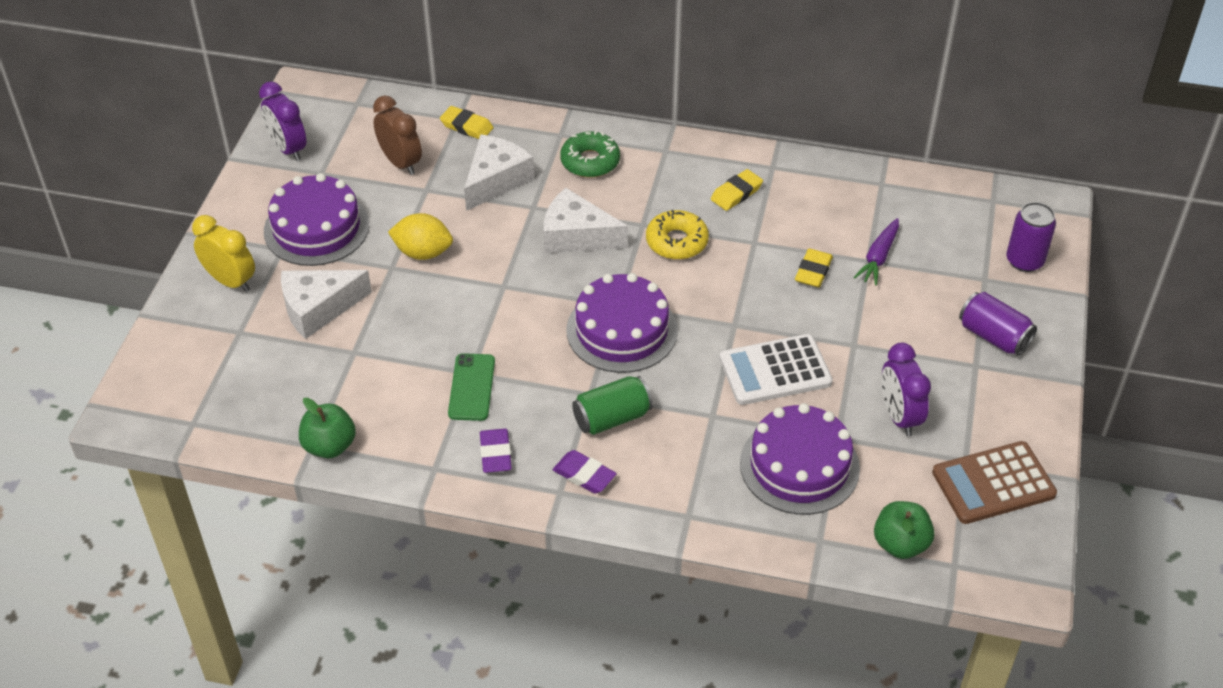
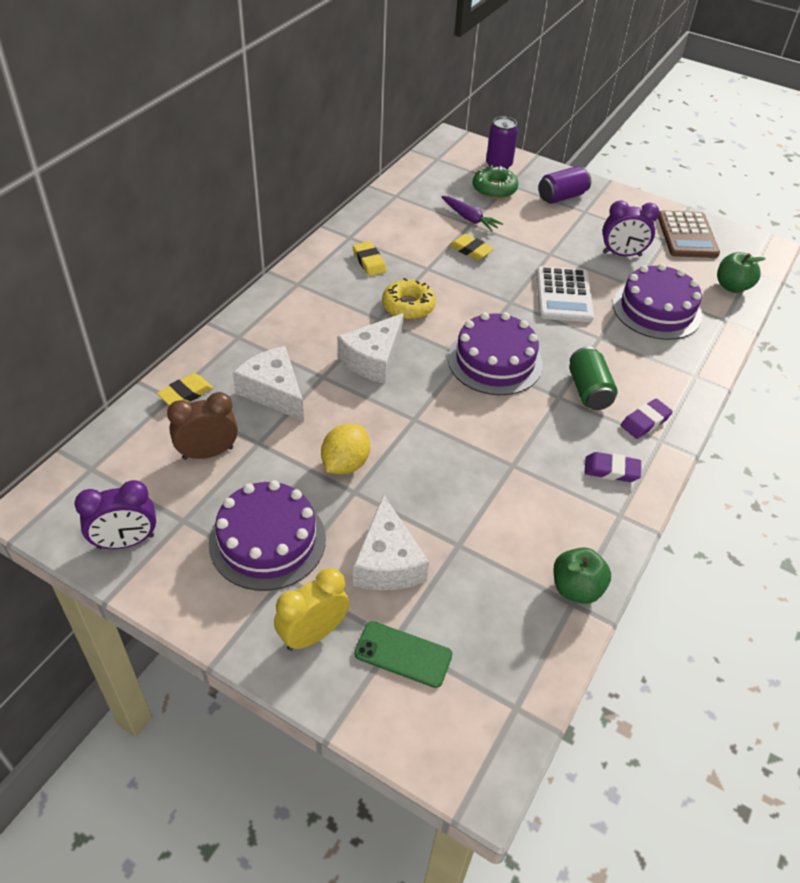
camera: 75 degrees left, 0 degrees up
(471, 387) = (530, 468): green phone -> green phone (403, 654)
(590, 161) = (285, 328): green donut -> green donut (494, 189)

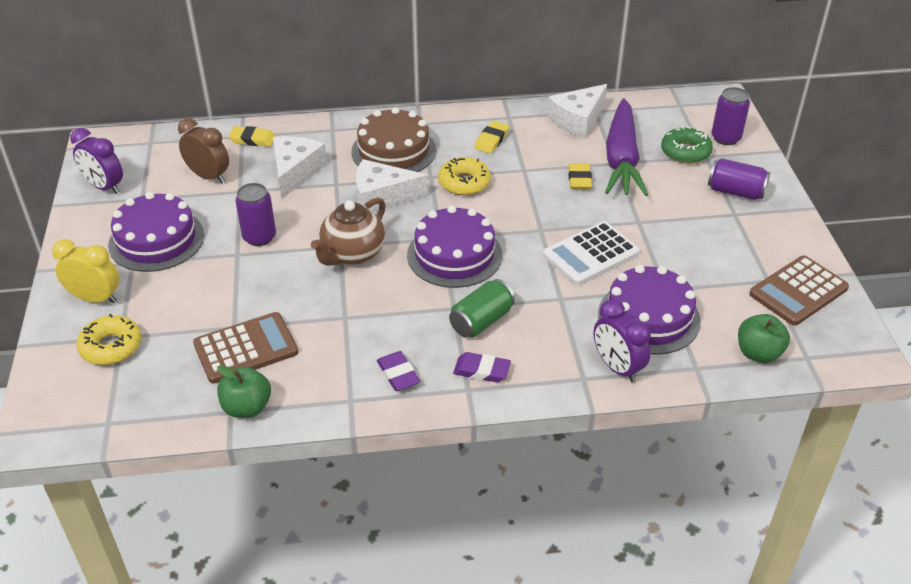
camera: 55 degrees right, 5 degrees down
(317, 319) = (393, 151): none -> brown cake
(345, 464) = (259, 237): yellow lemon -> purple can
(387, 562) = (186, 300): white cheese -> white cheese (577, 120)
(403, 654) = (111, 347): green phone -> yellow donut
(433, 417) = (352, 254): none -> brown teapot
(469, 219) = (621, 159): purple carrot -> purple carrot, size x2.05
(496, 551) = (246, 348): none -> brown calculator
(622, 254) = (702, 263): purple clock -> purple clock (617, 367)

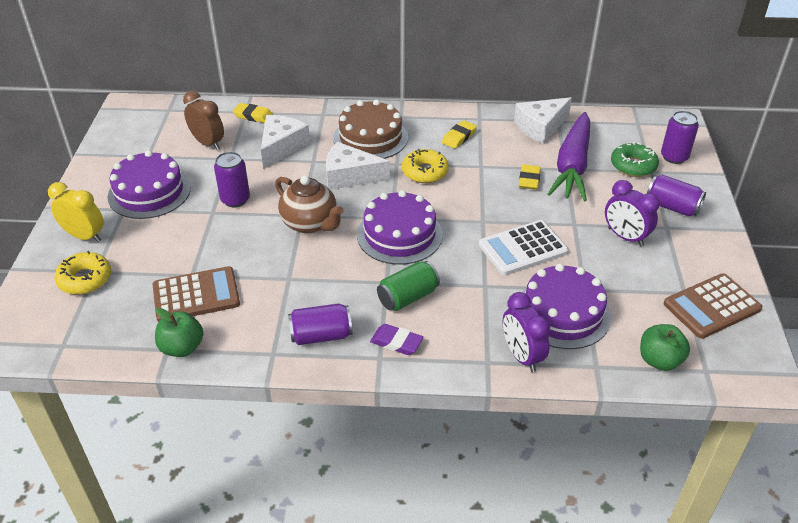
camera: 10 degrees right, 0 degrees up
(104, 187) = (120, 143): purple clock -> purple clock (625, 237)
(352, 254) = (310, 224): brown teapot -> brown teapot turned 90 degrees counterclockwise
(398, 374) = (321, 335): purple eraser -> purple can

